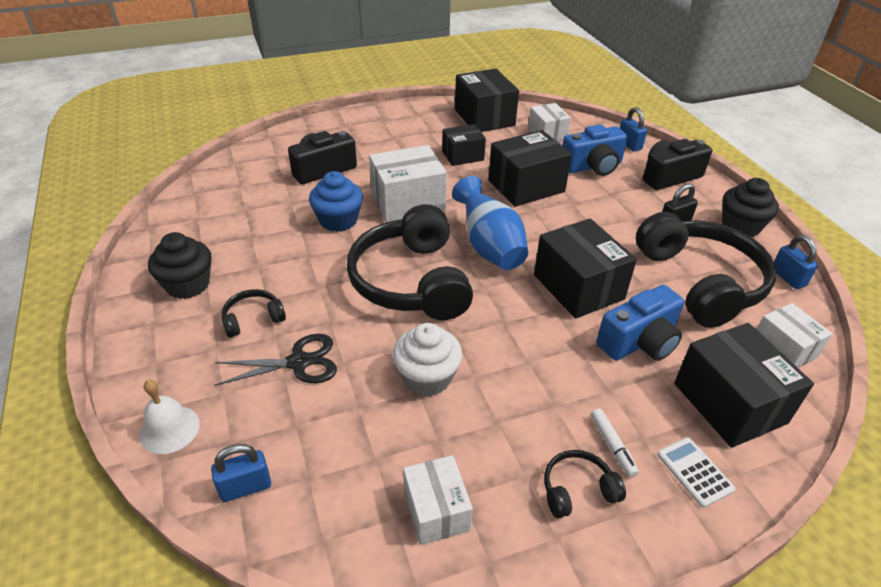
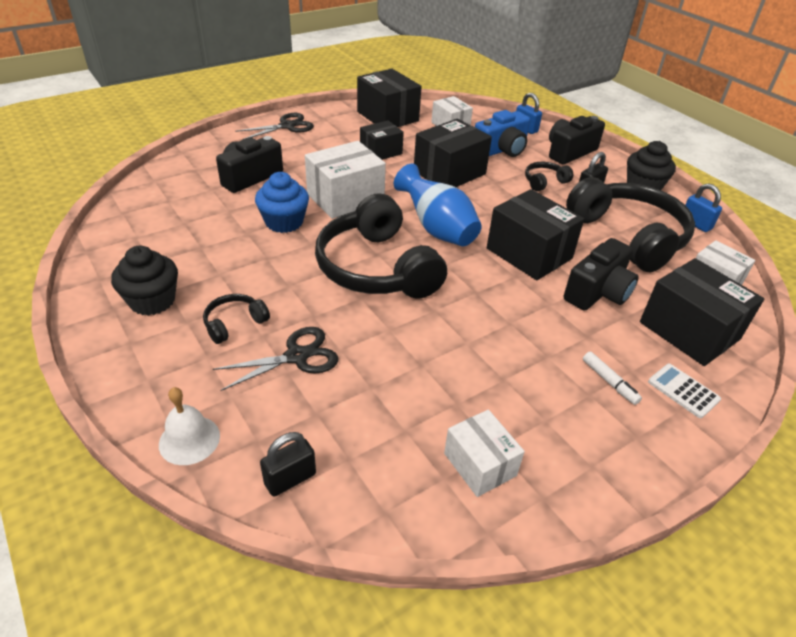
camera: 15 degrees left, 0 degrees up
(245, 487) = (290, 479): blue padlock -> black padlock
(379, 119) = (287, 126): none -> black scissors
(427, 377) = (425, 351): white cupcake -> none
(577, 490) = (594, 423): black headphones -> black headphones (544, 182)
(639, 342) = (598, 292): blue camera -> black camera

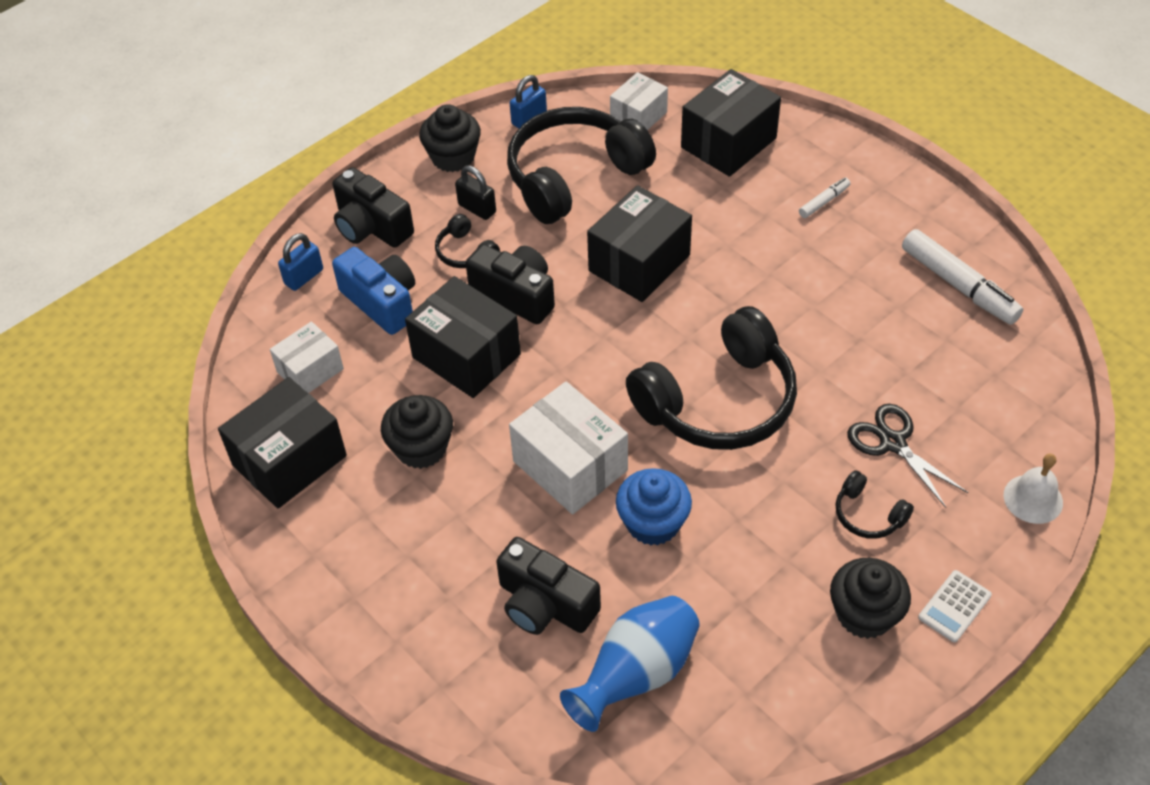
camera: 95 degrees left, 10 degrees up
(287, 126) = (356, 602): black scissors -> none
(290, 479) = (1035, 410): black padlock -> none
(381, 152) = (421, 448): black box -> black cupcake
(437, 229) = (616, 353): blue vase -> blue vase (636, 675)
(480, 464) = (958, 285): white box -> white marker
(598, 292) = (691, 205): black camera -> black camera (516, 295)
(683, 391) = (814, 154): white calculator -> white calculator (954, 606)

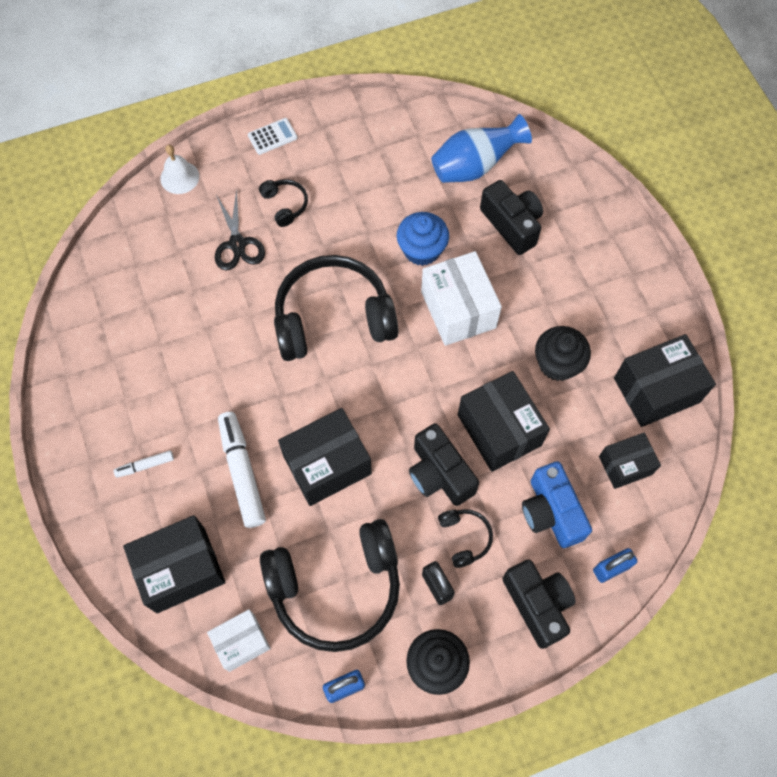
camera: 160 degrees left, 15 degrees up
(310, 370) = (625, 465): white box -> black box
(864, 614) = (326, 151): black cupcake -> none
(958, 285) = (103, 343): white marker -> white marker (242, 472)

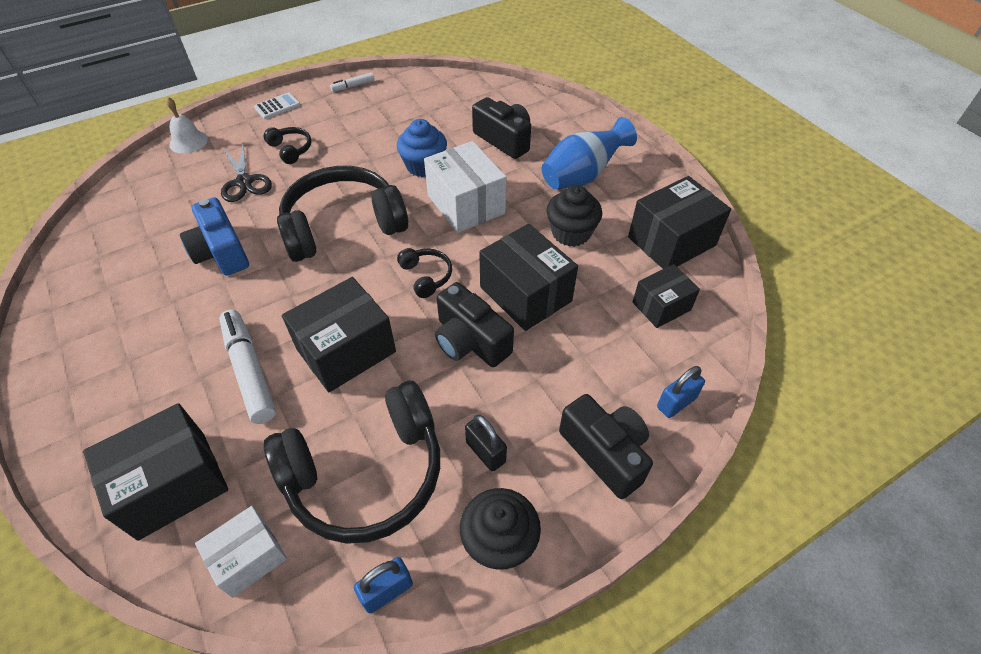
camera: 10 degrees left, 15 degrees down
(145, 465) = (135, 381): white marker -> white marker (353, 86)
(465, 538) = (508, 397): black headphones -> black headphones (426, 276)
(475, 166) = (463, 106): blue vase -> blue vase (582, 176)
(551, 512) = (597, 359): blue camera -> blue camera (221, 252)

